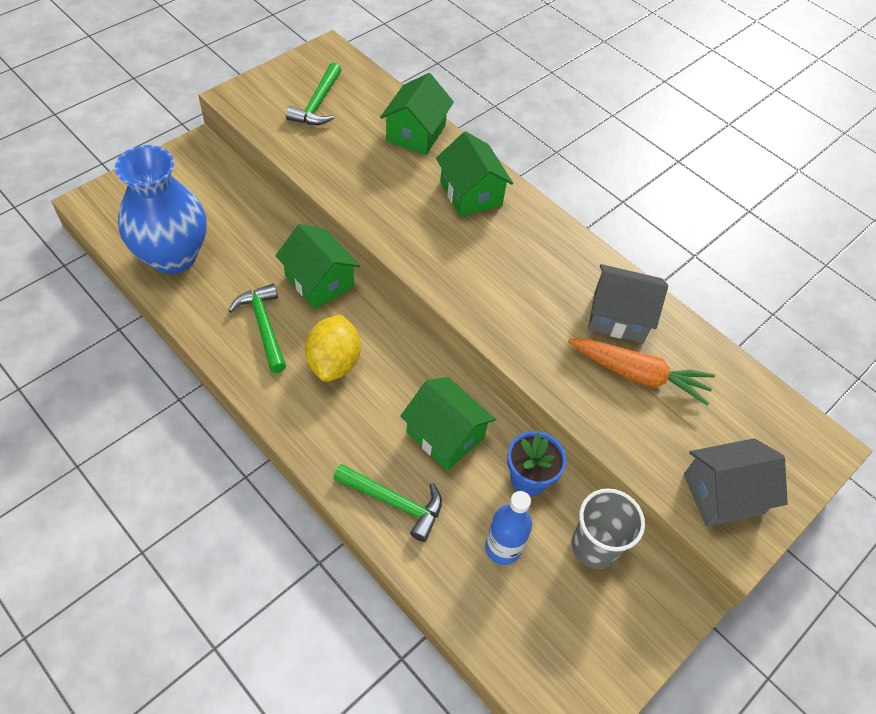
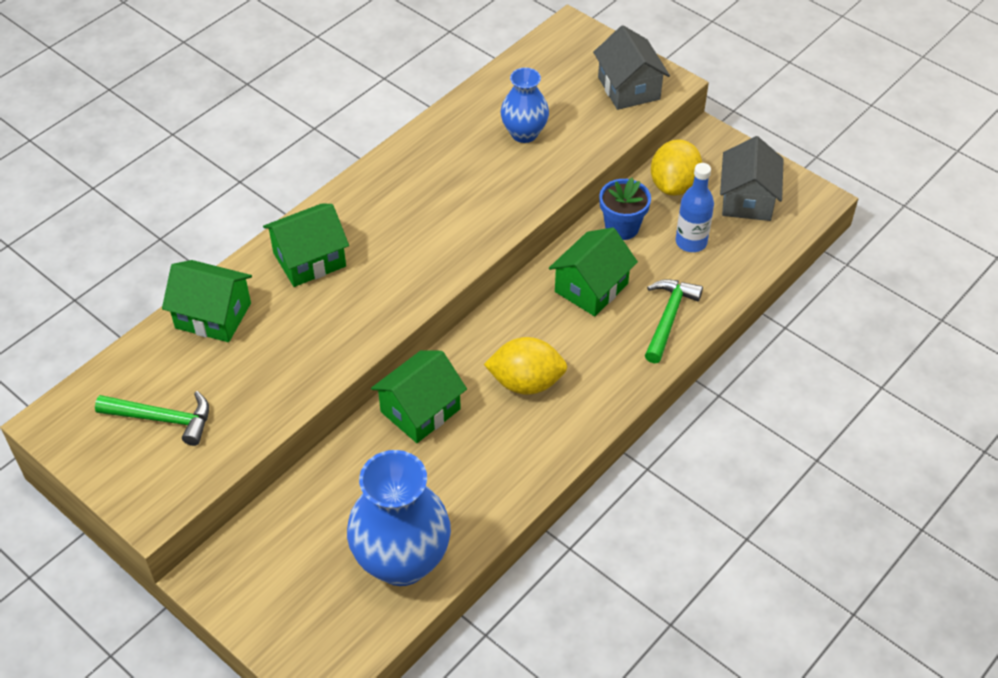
camera: 90 degrees left, 5 degrees down
(263, 326) = (490, 451): green hammer -> none
(594, 546) = (674, 185): grey cup -> yellow lemon
(618, 317) = (460, 145): grey house -> grey house (747, 199)
(638, 375) = (524, 133): orange carrot -> blue vase

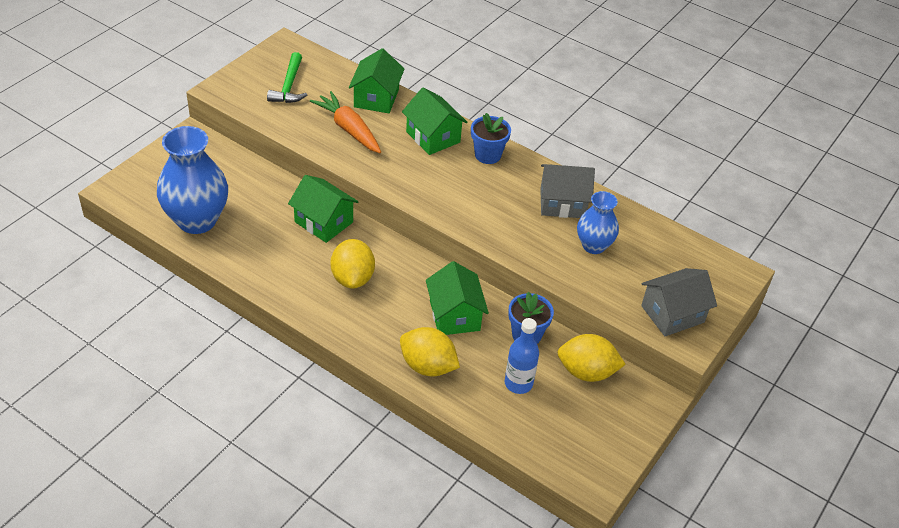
camera: 80 degrees right, 5 degrees down
(278, 350) = (349, 129): none -> orange carrot
(354, 208) = (487, 155): none -> blue flower pot
(591, 287) = (454, 315): green house -> green house turned 45 degrees clockwise
(668, 318) = (428, 366): green hammer -> yellow lemon
(747, 199) = (581, 427): grey house -> grey house (562, 203)

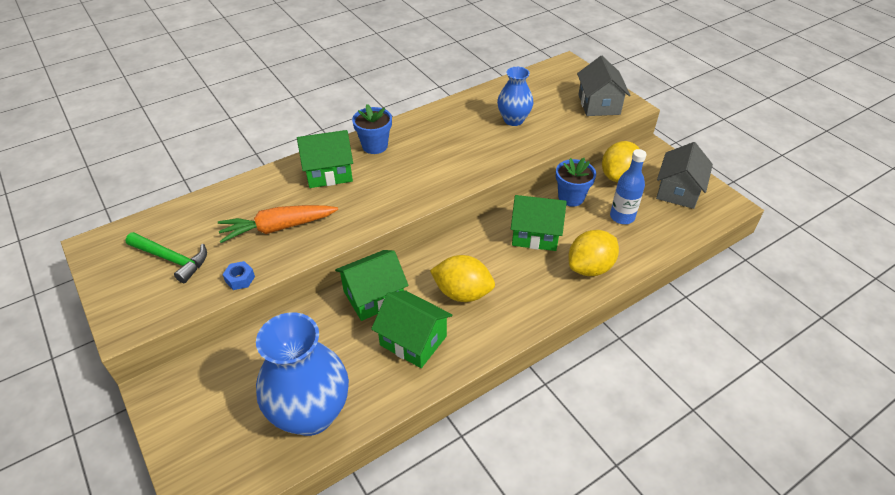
camera: 65 degrees left, 0 degrees up
(284, 128) = (240, 279): none -> blue nut
(376, 98) = (244, 196): green house -> green house (413, 340)
(562, 203) = (457, 122): grey house -> grey house (678, 191)

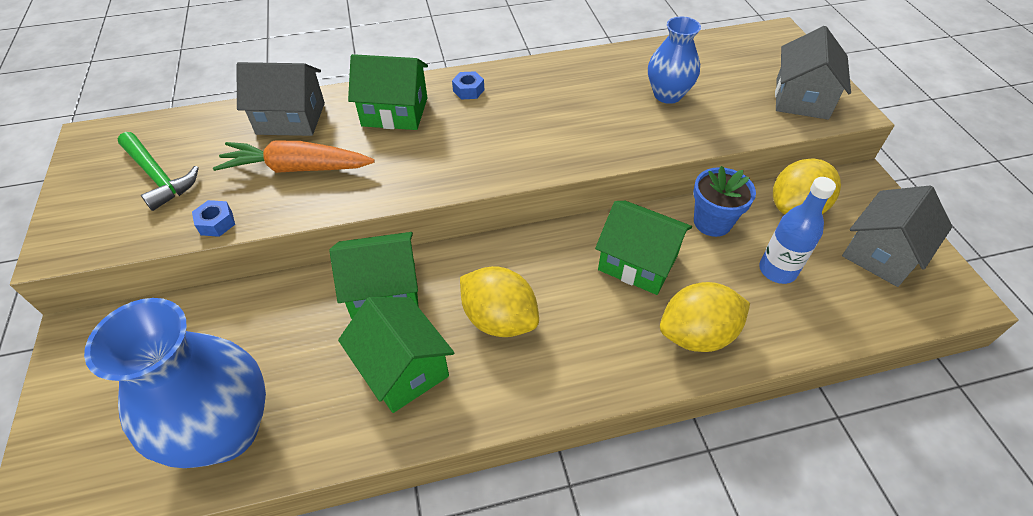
camera: 20 degrees right, 5 degrees up
(251, 194) = (291, 118): none -> grey house
(375, 146) = (468, 90): blue flower pot -> blue nut

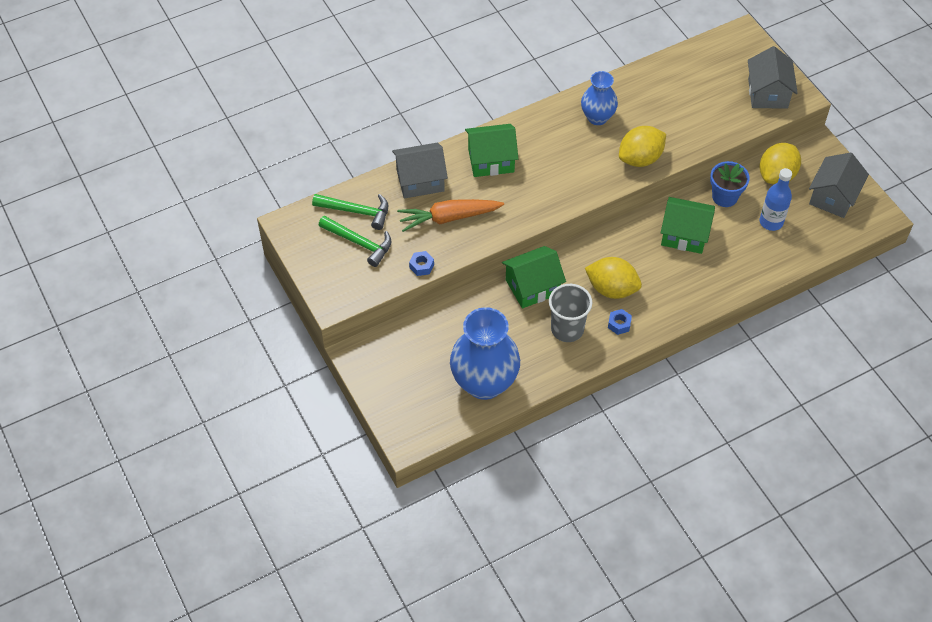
camera: 15 degrees left, 5 degrees up
(185, 139) = (356, 211): none -> green hammer
(403, 368) = (567, 329): green house -> grey cup
(468, 90) = (534, 131): blue nut -> blue nut (619, 324)
(667, 95) = (676, 108): blue vase -> blue vase (597, 117)
(697, 334) = (731, 273): yellow lemon -> yellow lemon (640, 159)

